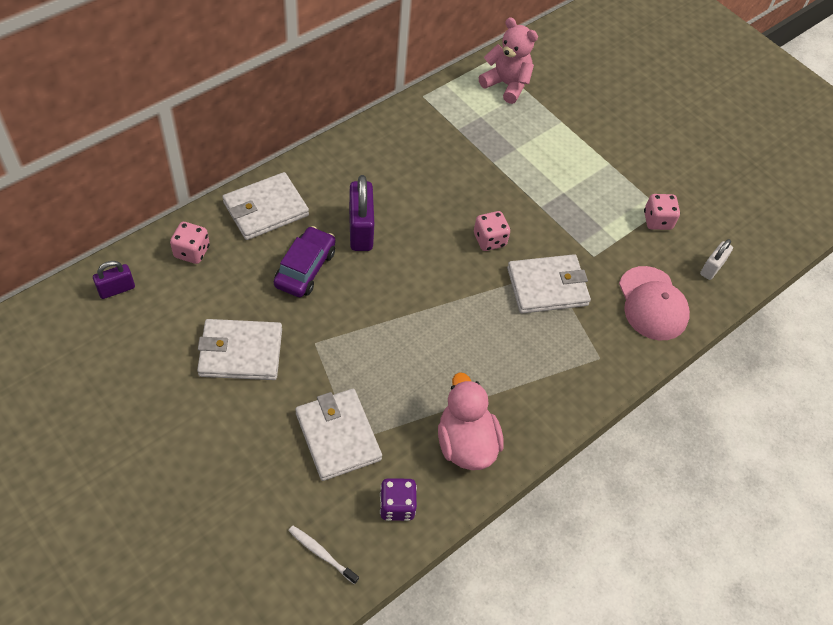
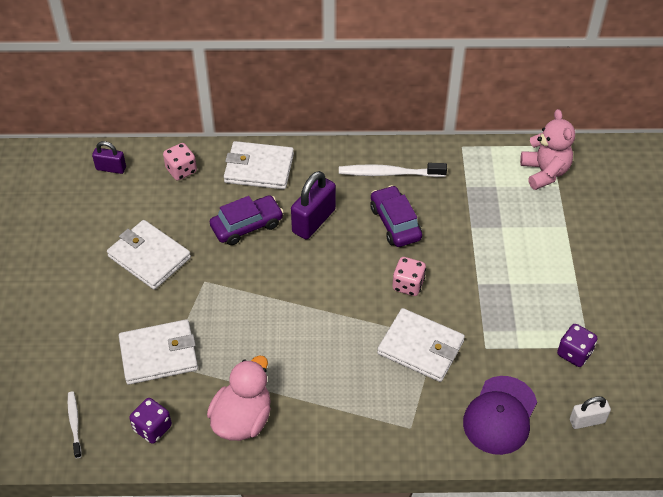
camera: 45 degrees right, 5 degrees down
(338, 436) = (158, 354): white wallet -> white wallet turned 60 degrees clockwise
(385, 151) = (389, 173): none -> white toothbrush
(430, 192) = (395, 223): none -> purple car
(652, 303) = (500, 415): pink cap -> purple cap
(657, 220) = (574, 353): pink dice -> purple dice

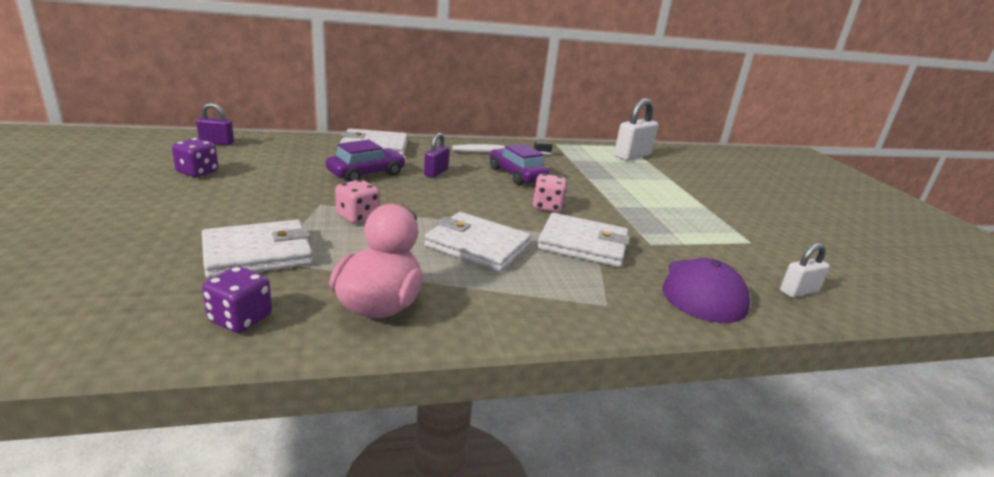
camera: 15 degrees left, 25 degrees down
(74, 423) = (107, 319): white toothbrush -> none
(149, 257) = (253, 189): white wallet -> white wallet (477, 246)
(181, 170) = (294, 146): pink dice -> pink dice (357, 217)
(313, 221) = (436, 172): purple padlock -> purple padlock, size x0.59
(544, 172) = (632, 156): pink teddy bear -> white padlock
(574, 353) = (741, 246): purple dice -> purple dice (197, 172)

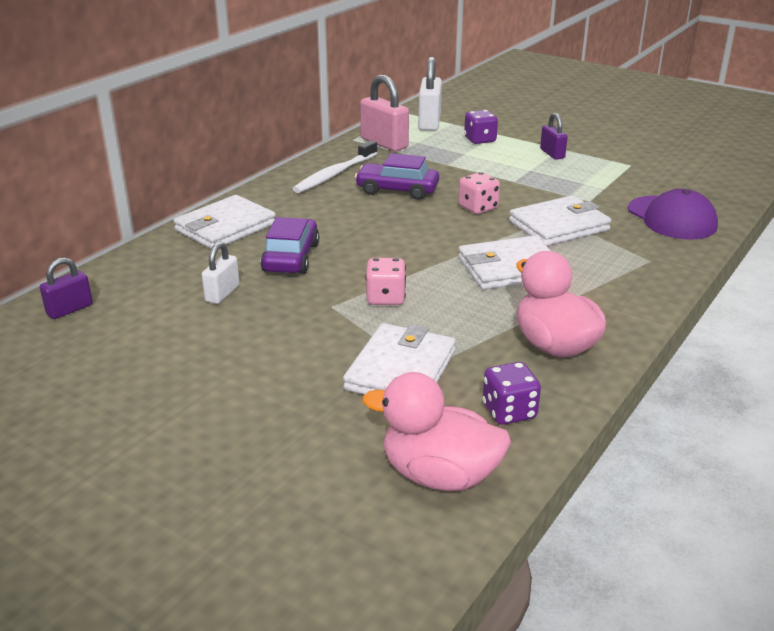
camera: 40 degrees left, 5 degrees up
(105, 319) = (439, 475): none -> pink duck
(197, 172) = (151, 346): purple dice -> purple dice (480, 140)
(436, 172) = (338, 223): purple padlock -> purple padlock (552, 154)
(571, 153) = (384, 143): none -> pink padlock
(798, 291) = (708, 189): white padlock -> white padlock (222, 293)

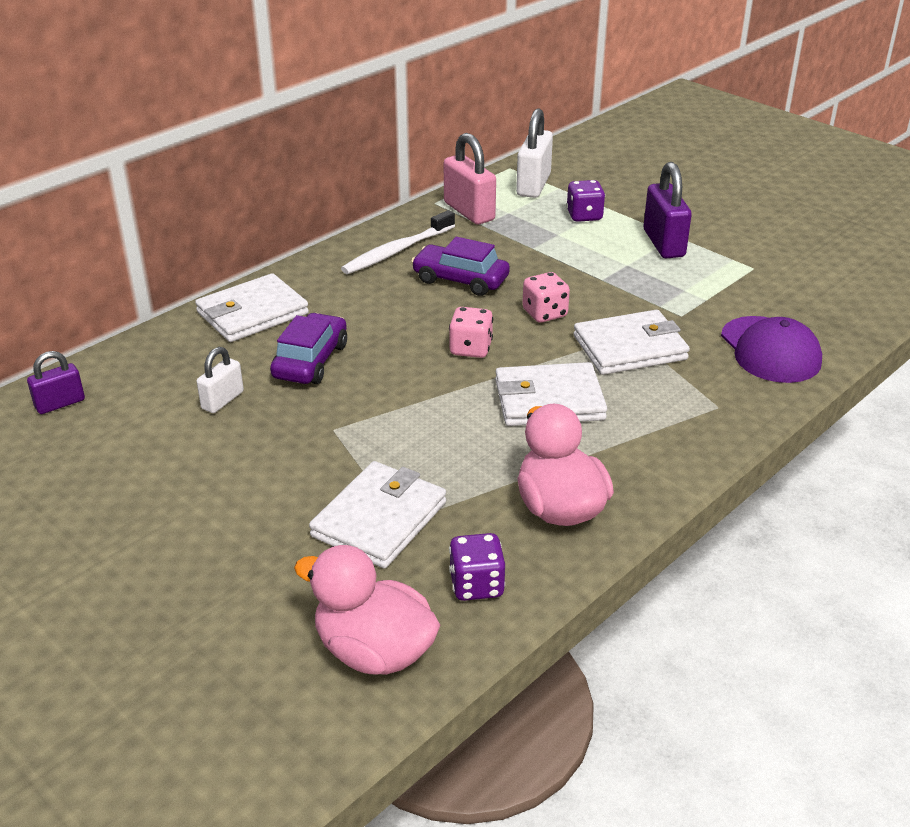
camera: 10 degrees right, 5 degrees up
(385, 298) = (395, 425): pink dice -> pink dice (471, 349)
(552, 154) = (663, 243): purple padlock -> purple padlock, size x1.69

